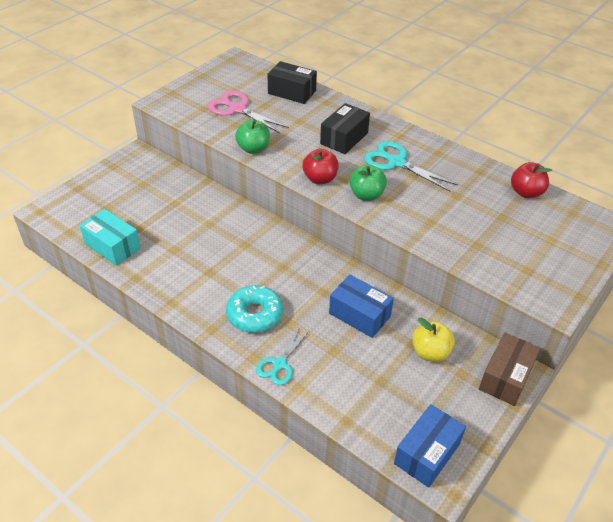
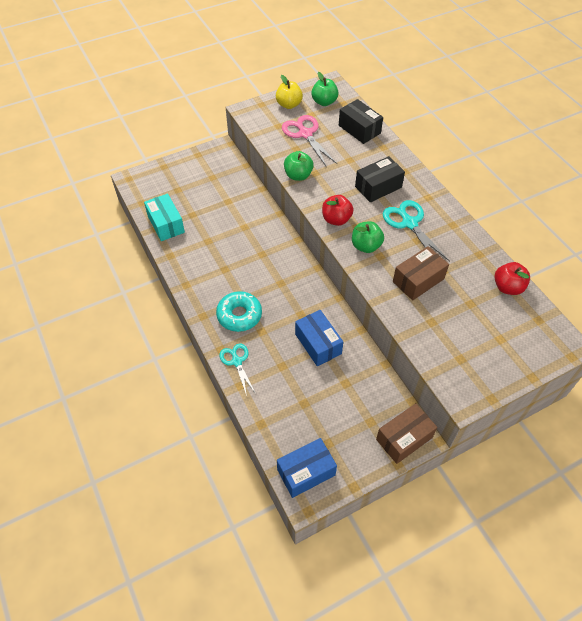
camera: 25 degrees right, 10 degrees up
(239, 76) = (324, 102): none -> green apple
(280, 364) = (237, 361): turquoise scissors -> turquoise scissors turned 105 degrees clockwise
(430, 352) = (355, 395): yellow apple -> yellow apple (289, 105)
(439, 211) = (418, 280): none -> brown box

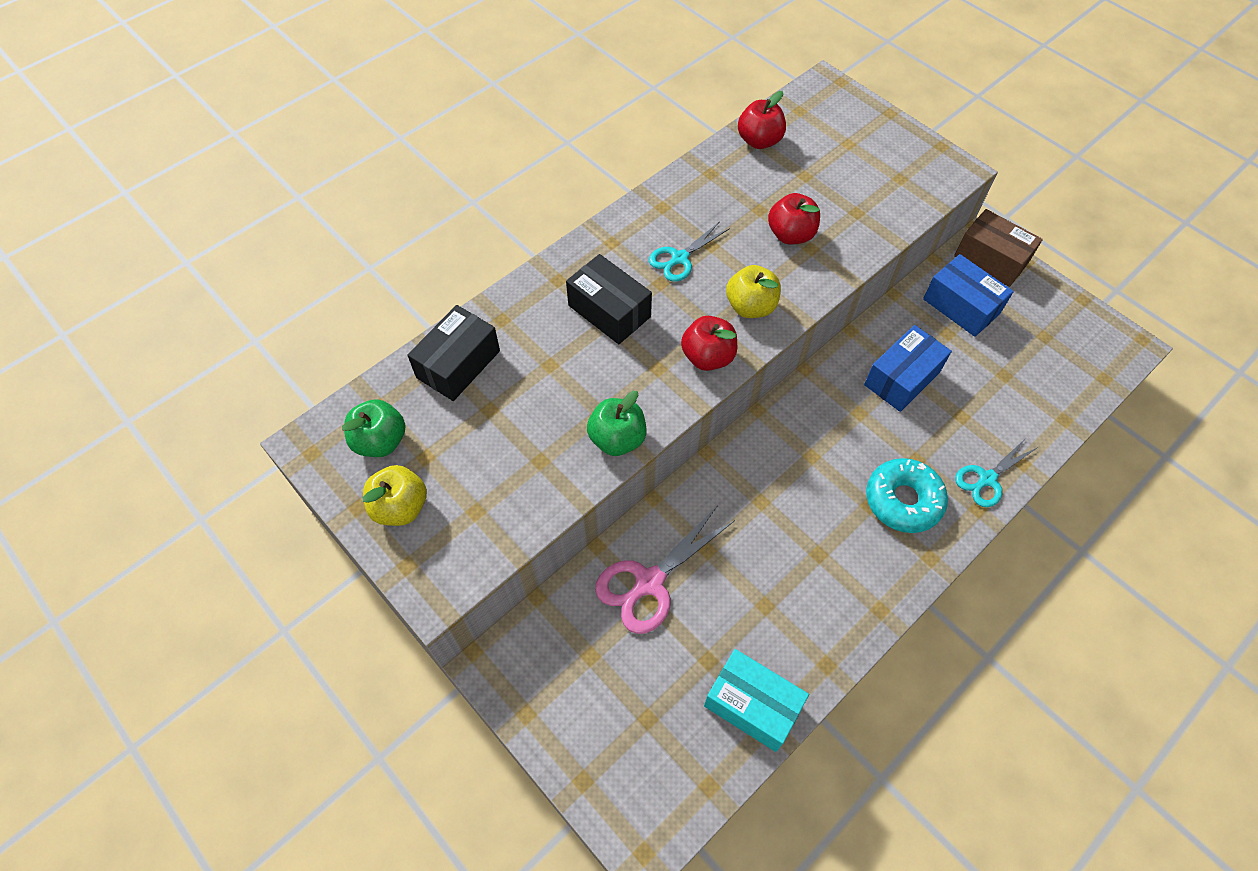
camera: 105 degrees left, 5 degrees up
(166, 224) = (752, 705): turquoise box -> turquoise box turned 75 degrees clockwise
(305, 134) = (492, 453): pink scissors -> pink scissors (649, 582)
(306, 472) = (1097, 351): blue box -> blue box (961, 306)
(366, 246) = (750, 306): green apple -> yellow apple
(409, 223) = (679, 258): turquoise scissors -> turquoise scissors, size x0.65
(418, 280) = (791, 235): brown box -> red apple

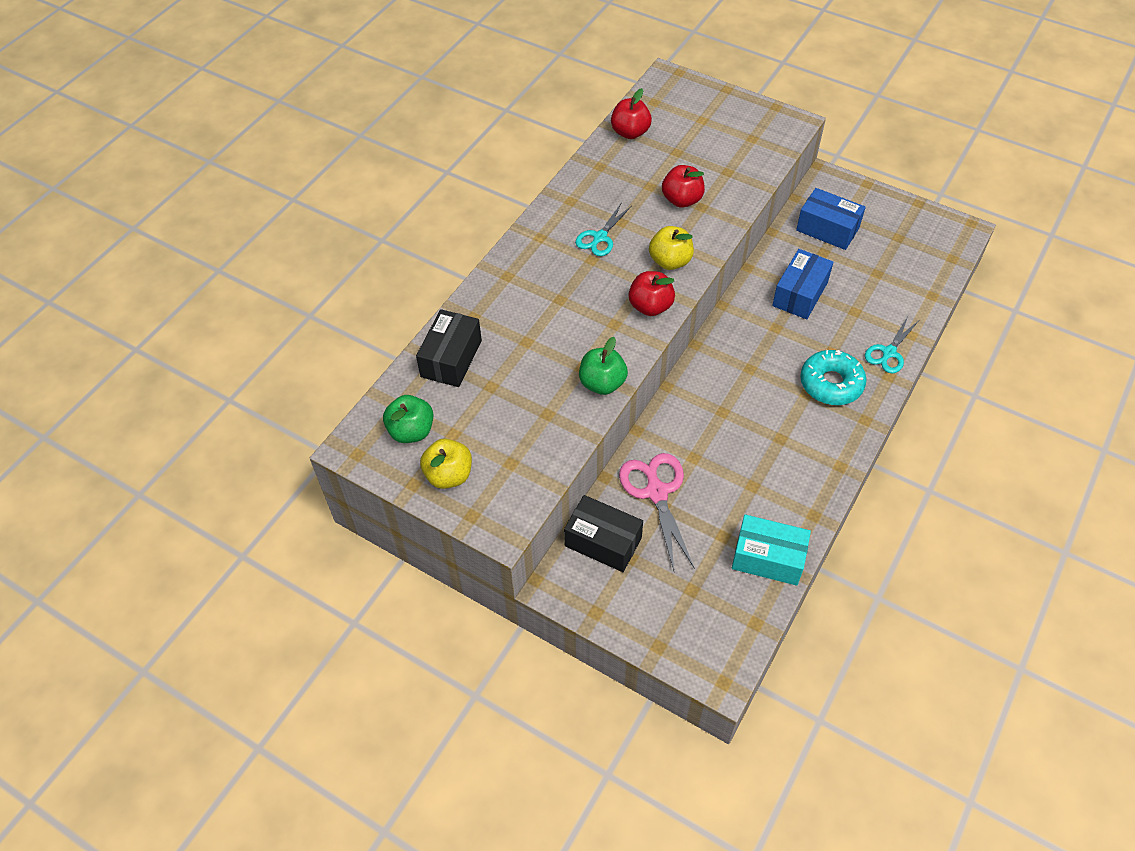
camera: 15 degrees left, 5 degrees down
(609, 311) = (558, 290): black box -> black box (603, 542)
(649, 582) = (656, 492): pink scissors -> pink scissors turned 135 degrees clockwise
(991, 259) = (839, 188): brown box -> none

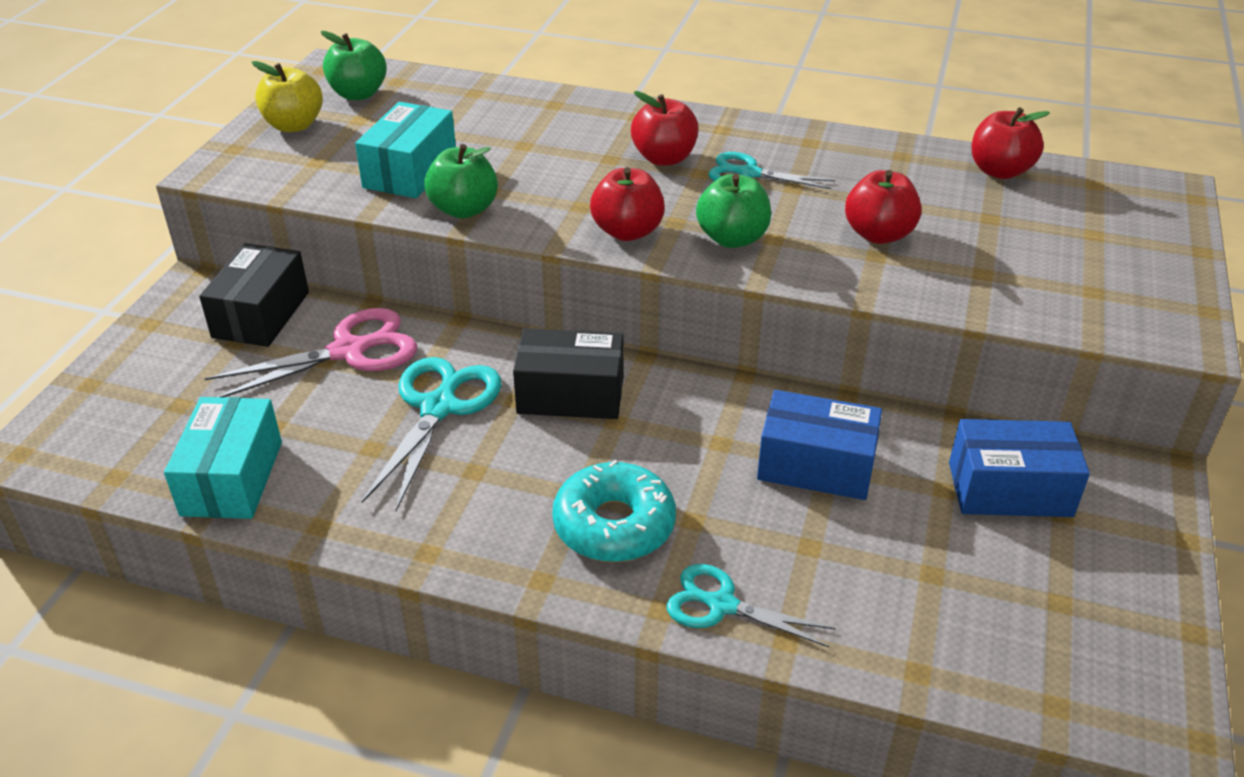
camera: 75 degrees right, 15 degrees down
(451, 358) = (478, 100): black box -> black box (570, 394)
(542, 408) = (410, 171): none -> turquoise box
(568, 273) = (664, 158): none -> red apple
(670, 261) = (732, 238): yellow apple -> green apple
(723, 449) = (439, 408): none -> turquoise scissors
(827, 229) = (1009, 489): blue box -> blue box turned 75 degrees clockwise

